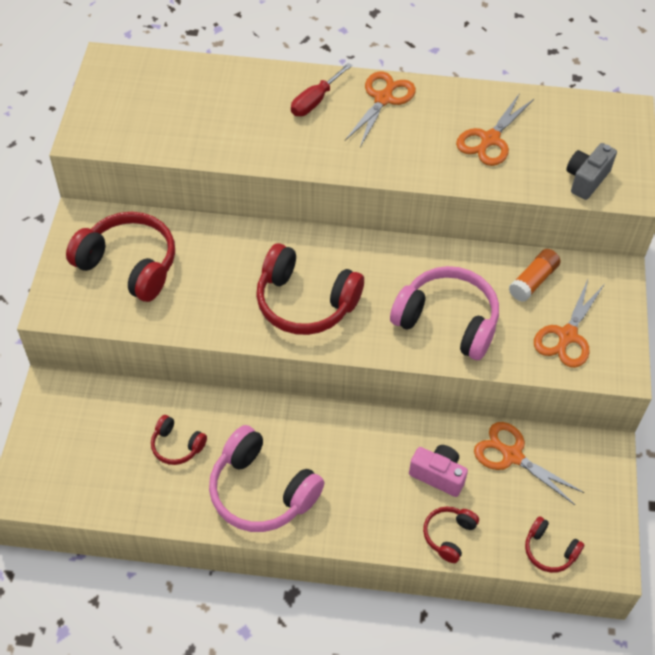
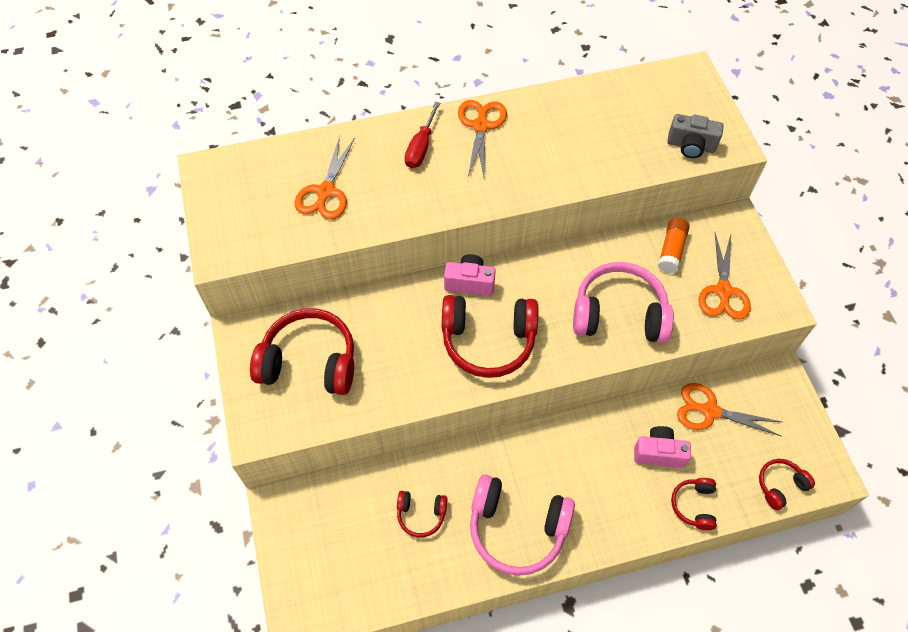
camera: 20 degrees left, 5 degrees up
(314, 245) = (469, 283): none -> pink camera
(490, 139) = (592, 135): orange scissors -> orange scissors (326, 192)
(549, 550) = (780, 485): red headphones -> red headphones turned 135 degrees clockwise
(586, 179) = (691, 146): grey camera -> grey camera turned 90 degrees counterclockwise

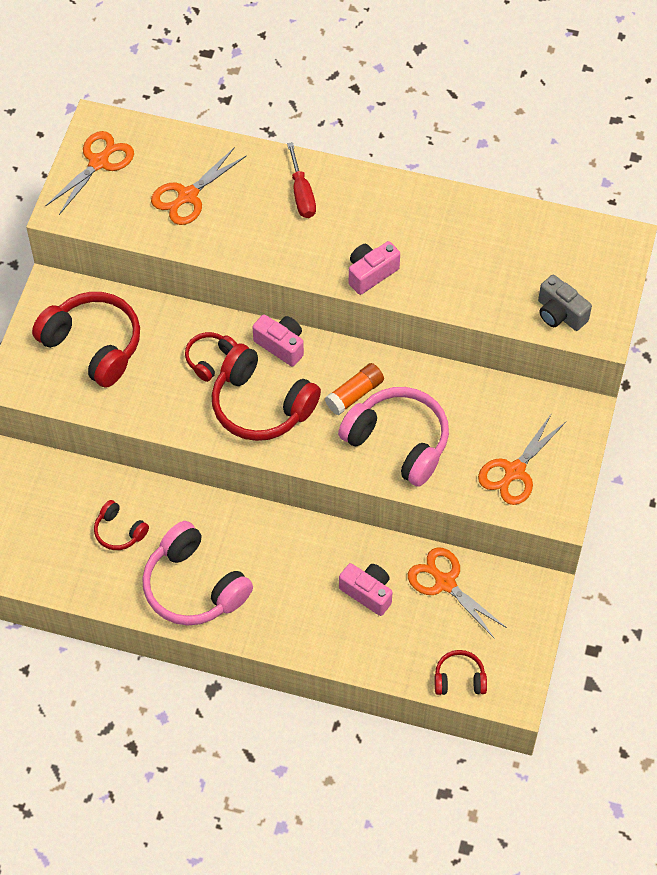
camera: 30 degrees right, 0 degrees up
(421, 147) = (301, 194): red screwdriver -> red screwdriver turned 60 degrees counterclockwise
(481, 126) = (372, 199): orange scissors -> orange scissors (99, 162)
(523, 184) = (371, 273): none -> pink camera
(671, 251) = (494, 410): orange glue stick -> orange glue stick (354, 394)
(694, 505) = (365, 652): red headphones -> red headphones (210, 359)

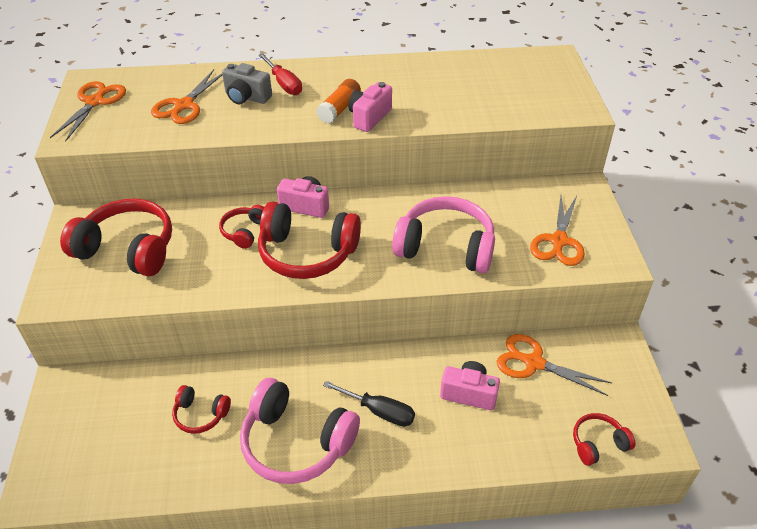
camera: 20 degrees left, 15 degrees down
(278, 582) = (379, 411): none -> black screwdriver
(354, 394) = (388, 223): orange glue stick -> orange glue stick (339, 109)
(560, 314) = (540, 106): grey camera -> grey camera (247, 97)

